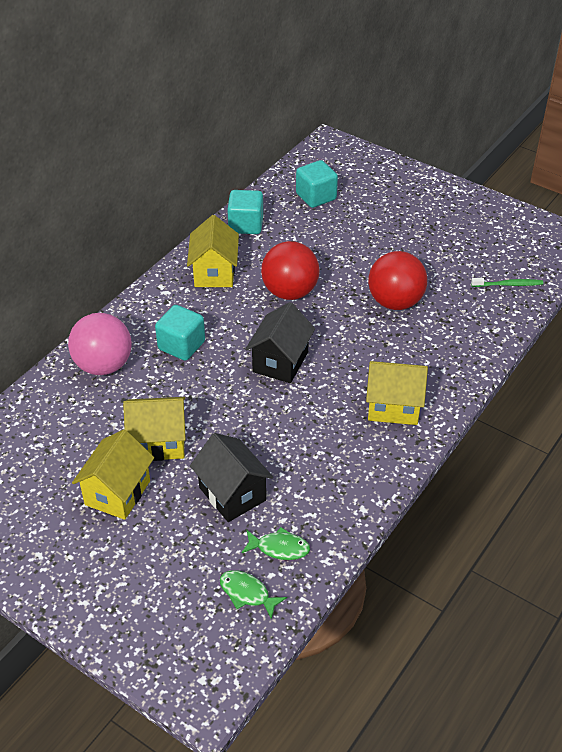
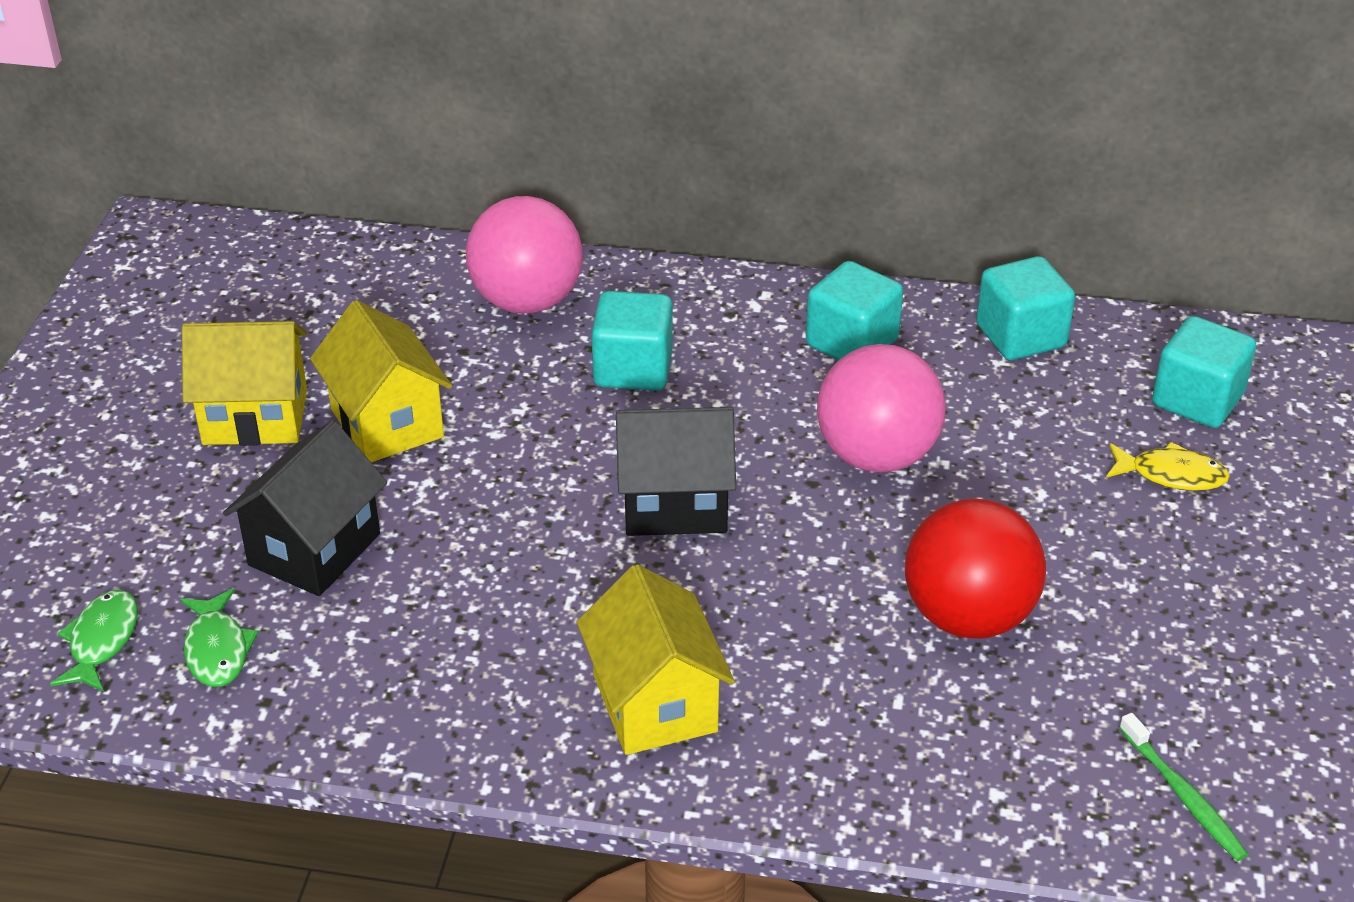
camera: 65 degrees right, 5 degrees down
(214, 273) = (851, 343): yellow house -> turquoise cube
(290, 292) = (876, 455): red ball -> pink ball
(352, 220) = (1171, 475): none -> yellow fish

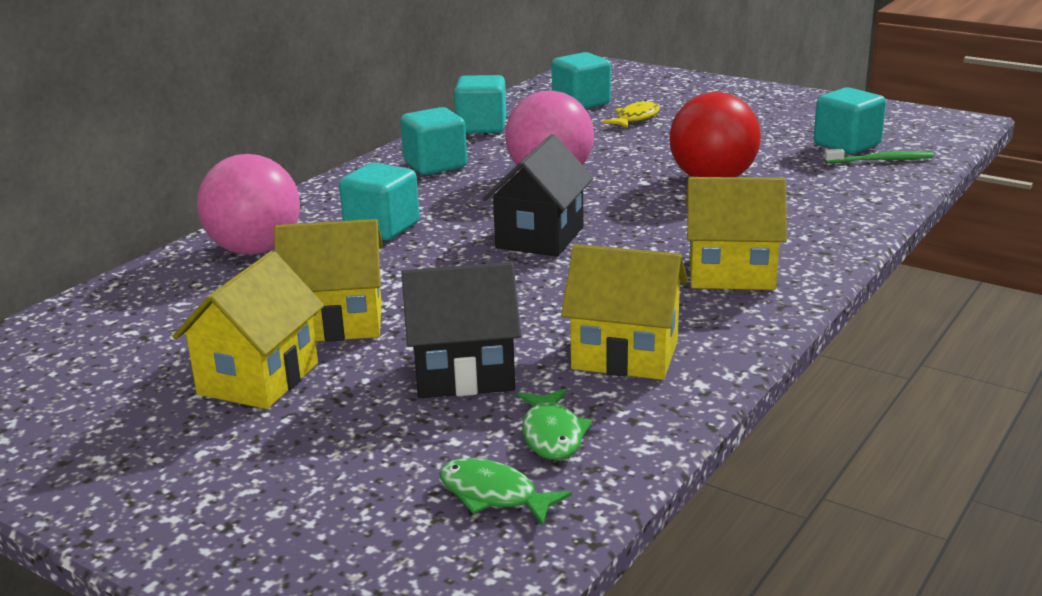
camera: 65 degrees left, 15 degrees down
(217, 649) = (552, 434): green fish -> green fish turned 75 degrees clockwise
(314, 549) = (463, 373): black house -> black house turned 60 degrees counterclockwise
(400, 660) = (625, 355): none -> yellow house
(1228, 742) = (846, 144): none -> turquoise cube

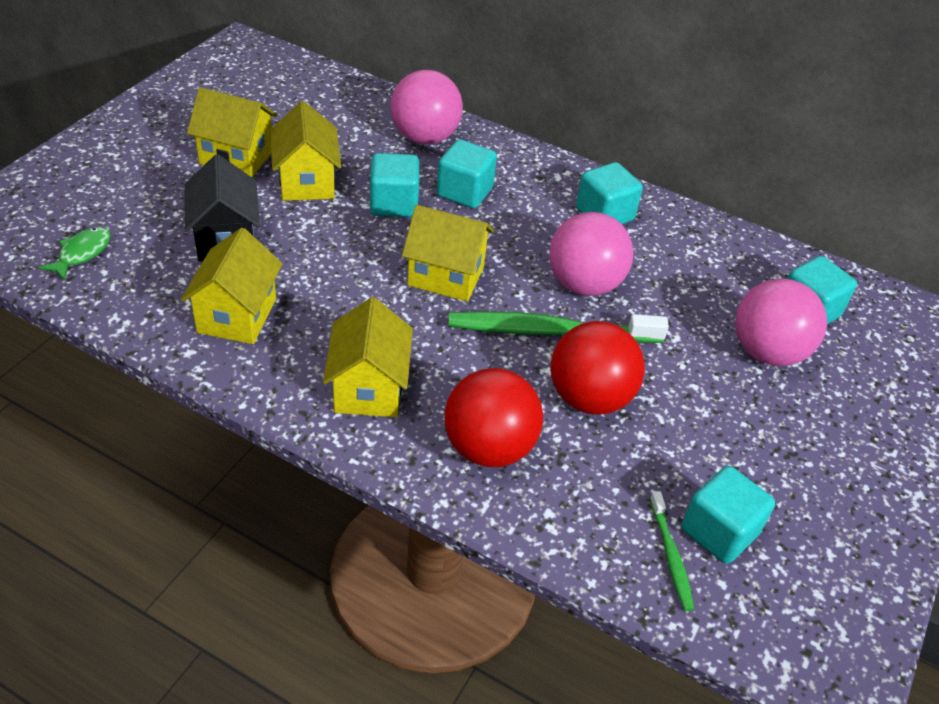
camera: 80 degrees right, 20 degrees up
(481, 127) = (712, 240): turquoise cube -> turquoise cube (394, 204)
(540, 237) = (446, 276): black house -> yellow house
(552, 434) = (140, 277): green fish -> none
(623, 192) = (550, 331): none -> green toothbrush
(635, 118) = (767, 352): yellow fish -> pink ball
(793, 219) = (489, 447): none -> red ball

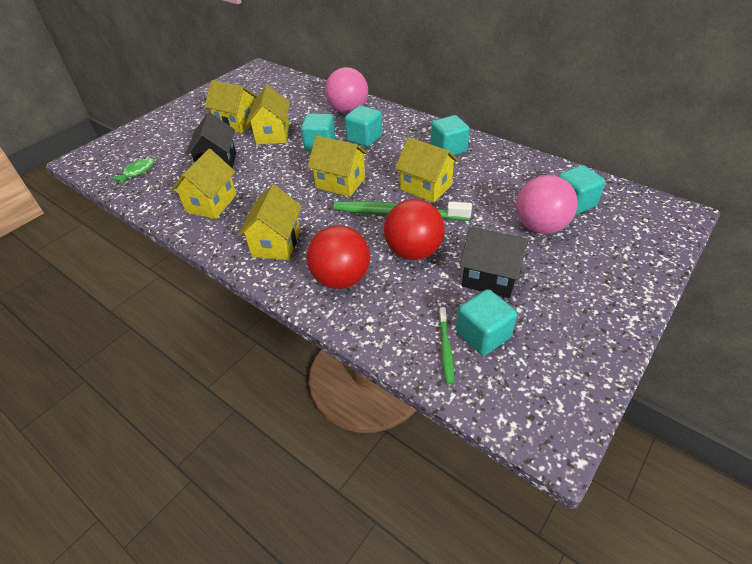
camera: 15 degrees right, 0 degrees up
(584, 284) = (426, 187): pink ball -> yellow house
(711, 439) = (490, 278): none -> black house

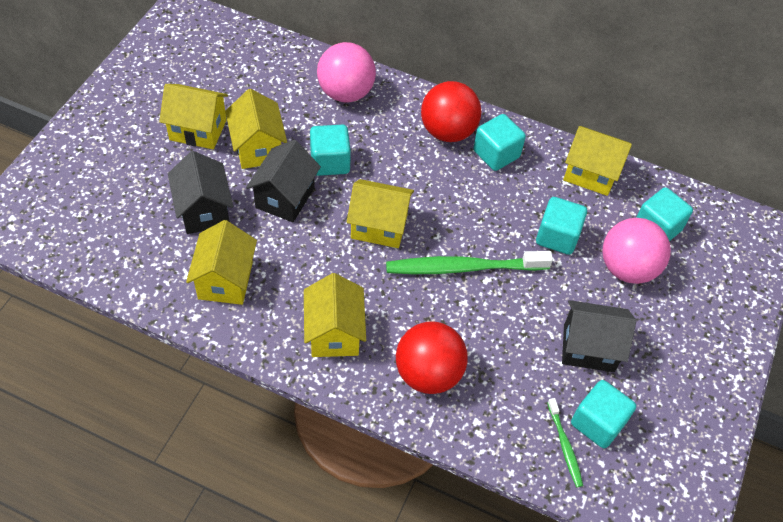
camera: 20 degrees left, 10 degrees up
(137, 172) = (95, 236): green fish -> none
(278, 161) = (285, 198): none -> black house
(364, 138) = (384, 144): turquoise cube -> turquoise cube (557, 236)
(413, 251) = (497, 323): red ball -> red ball (448, 131)
(426, 187) = (485, 222): yellow house -> yellow house (590, 174)

